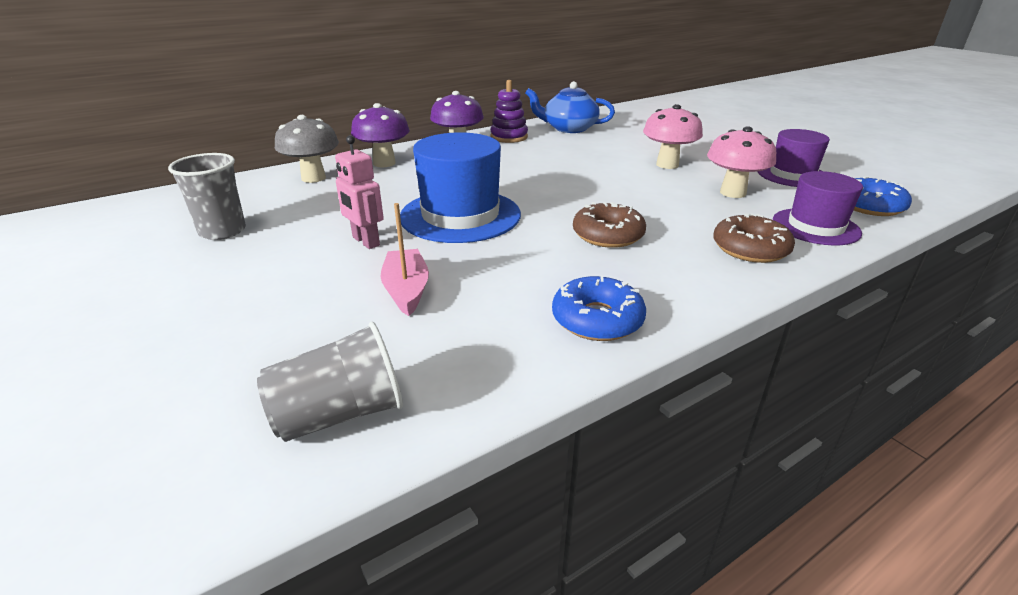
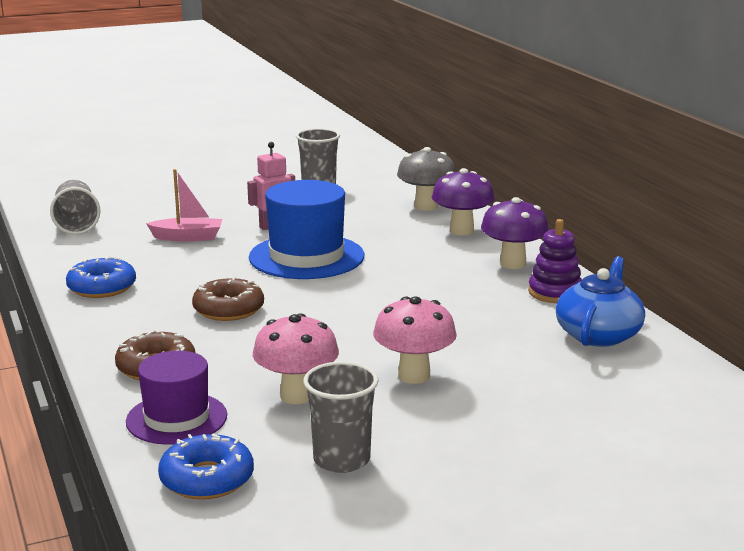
camera: 100 degrees right, 10 degrees down
(792, 175) = (341, 460): purple hat -> grey cup

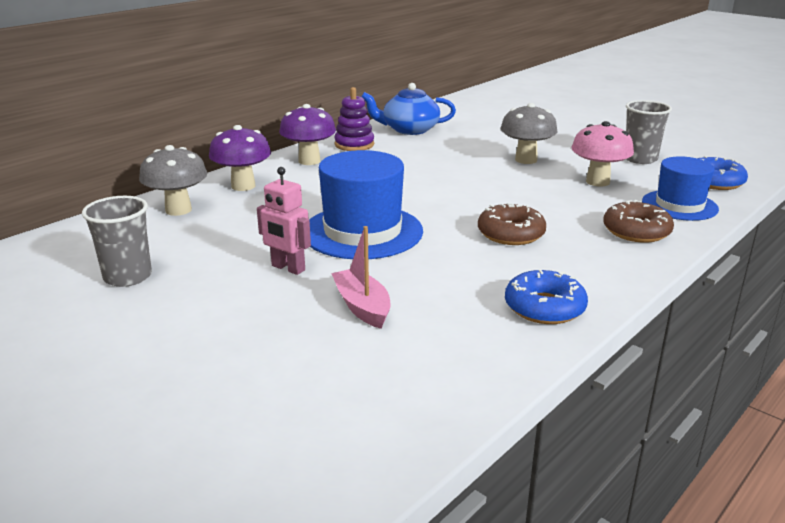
camera: 115 degrees left, 5 degrees up
(76, 224) = (382, 413): grey cup -> none
(176, 418) = (679, 205): purple hat -> blue hat
(414, 376) = (526, 160): pink mushroom -> grey mushroom

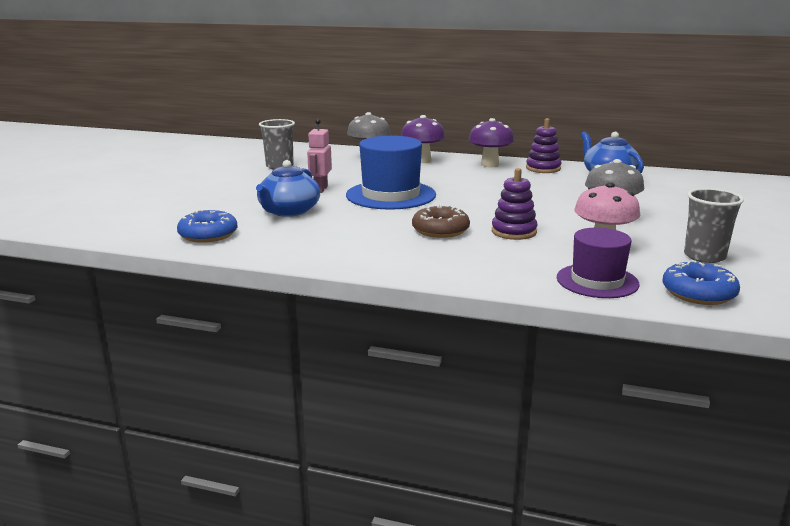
camera: 65 degrees right, 5 degrees down
(362, 307) = (289, 211): pink boat -> blue teapot
(539, 204) = (514, 232): none -> purple stacking toy
(544, 307) = (330, 252): blue donut -> blue donut (208, 235)
(636, 231) = (505, 268): brown donut -> none
(679, 205) = (597, 281): blue hat -> purple hat

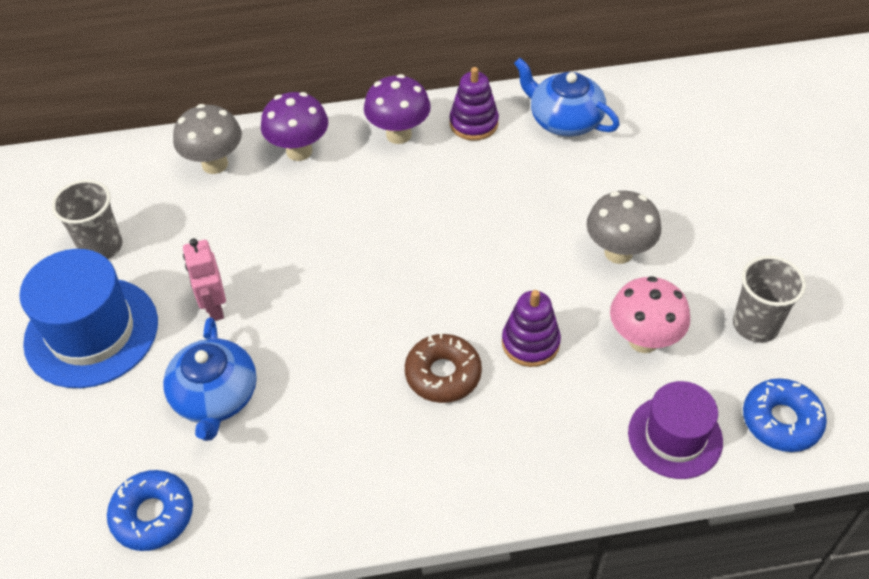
camera: 25 degrees left, 30 degrees up
(391, 195) = (322, 289): blue hat -> blue hat (91, 332)

